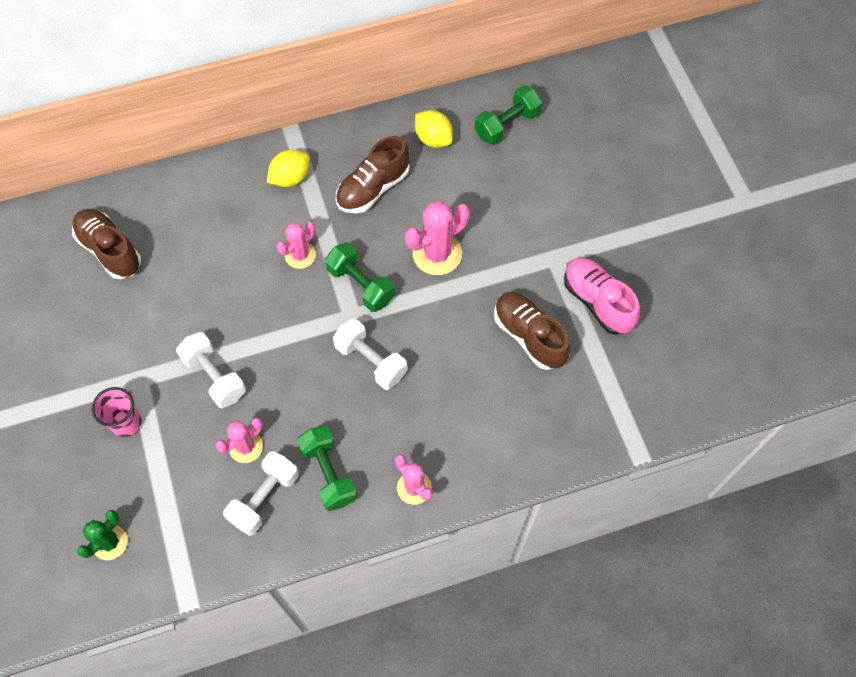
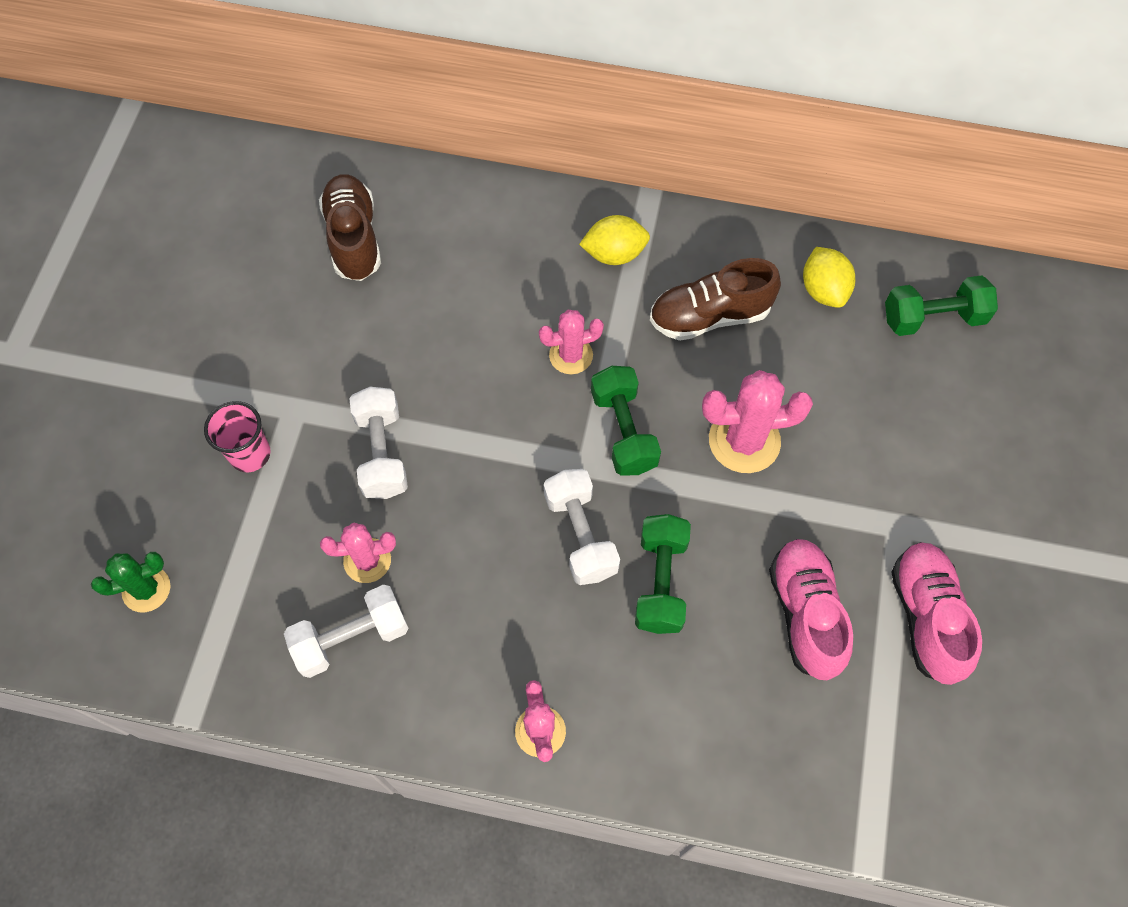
camera: 30 degrees right, 0 degrees up
(328, 473) = (445, 651): green dumbbell -> green dumbbell (660, 582)
(529, 336) = (805, 613): brown shoe -> pink shoe

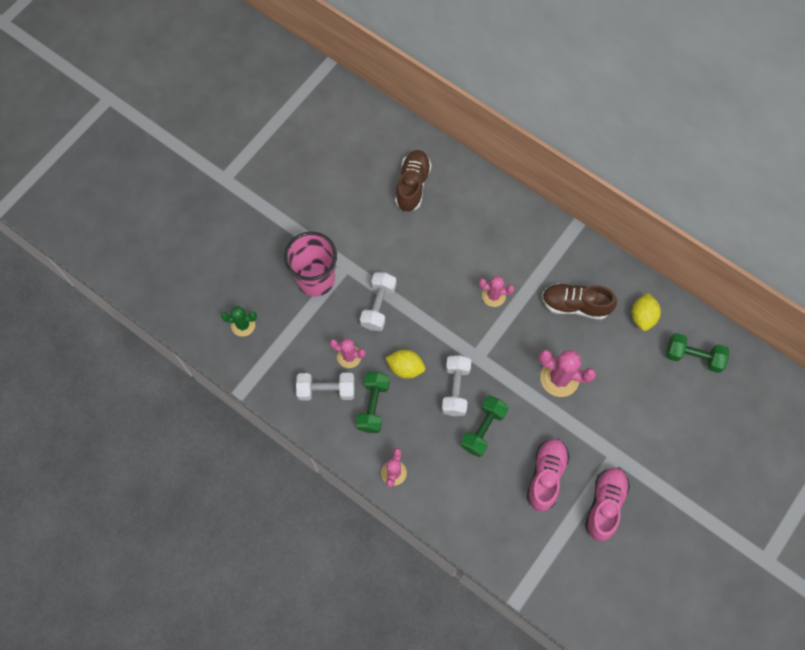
camera: 25 degrees right, 5 degrees up
(250, 454) = (316, 279): pink cup -> pink cup, size x1.77
(614, 254) = (542, 250): yellow lemon -> yellow lemon (405, 368)
(623, 431) = (501, 346): green dumbbell -> green dumbbell (373, 405)

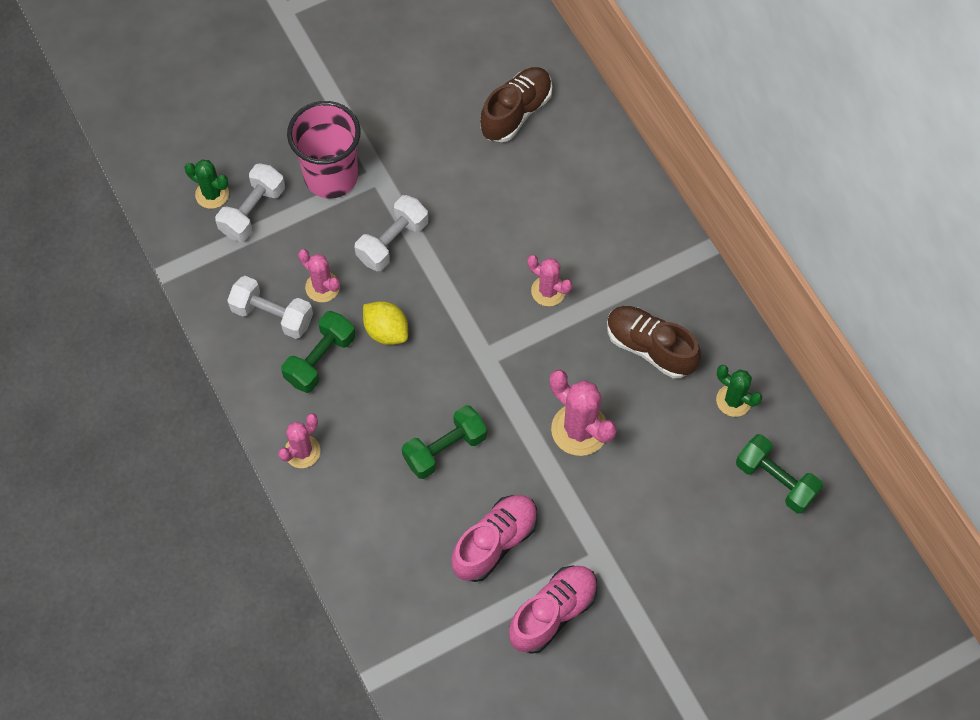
camera: 25 degrees right, 5 degrees down
(455, 389) = (436, 385): white dumbbell -> white dumbbell (253, 211)
(642, 316) = (733, 400): yellow lemon -> green cactus

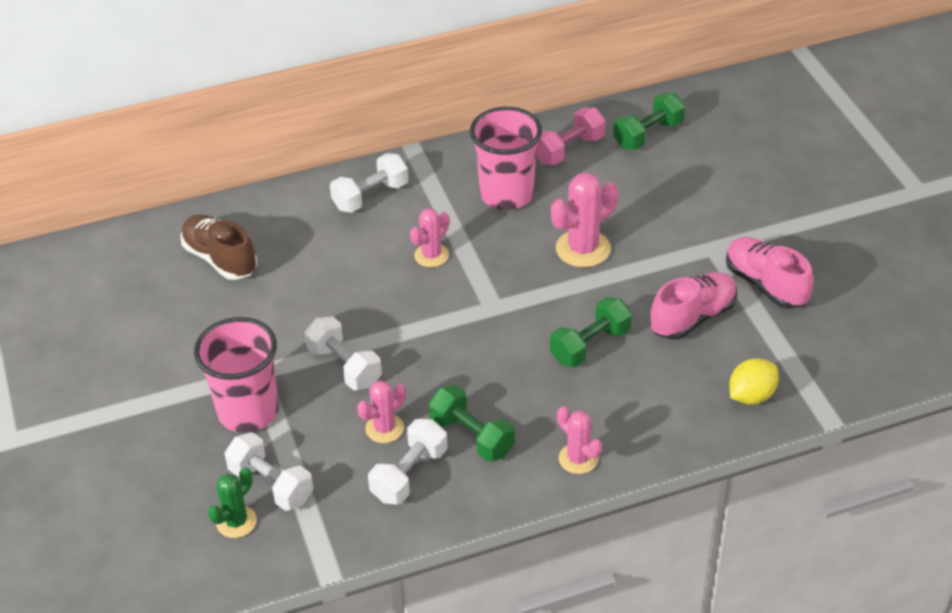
camera: 80 degrees left, 20 degrees down
(386, 331) = (449, 380): yellow lemon -> yellow lemon (751, 396)
(445, 449) = (590, 345): green dumbbell -> green dumbbell turned 75 degrees clockwise
(495, 542) = (693, 317): pink shoe -> pink shoe turned 90 degrees clockwise
(625, 222) = (370, 196): none -> white dumbbell
(650, 348) = (506, 194): brown shoe -> pink cup
(733, 400) = (568, 149): green cactus -> pink dumbbell

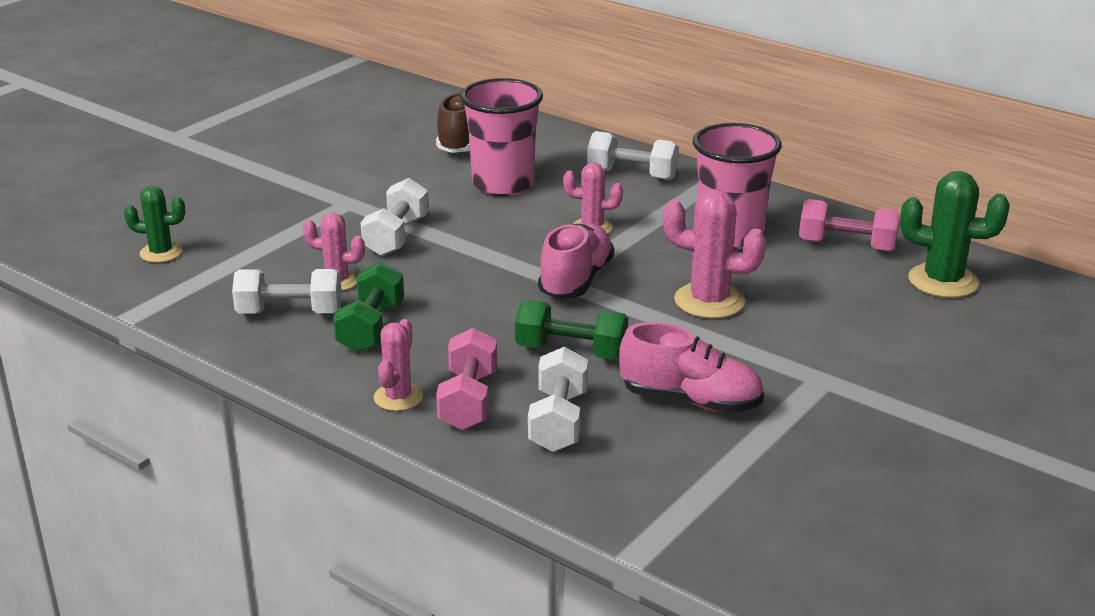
camera: 55 degrees right, 15 degrees down
(248, 411) = (296, 214): pink cup -> pink cup (503, 184)
(271, 484) = (218, 253): white dumbbell -> white dumbbell (558, 421)
(610, 424) = (468, 400): none -> pink dumbbell
(648, 134) = (943, 281): green dumbbell -> green cactus
(751, 396) = (612, 481): yellow lemon -> none
(765, 284) = (809, 433): pink shoe -> pink shoe (576, 280)

